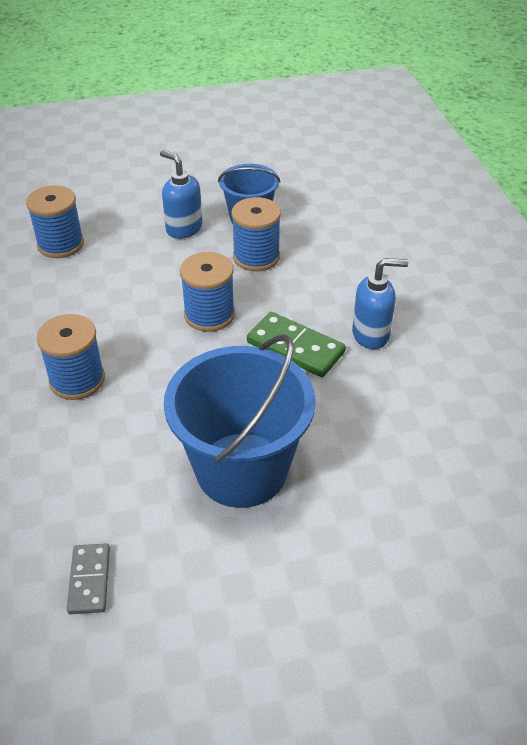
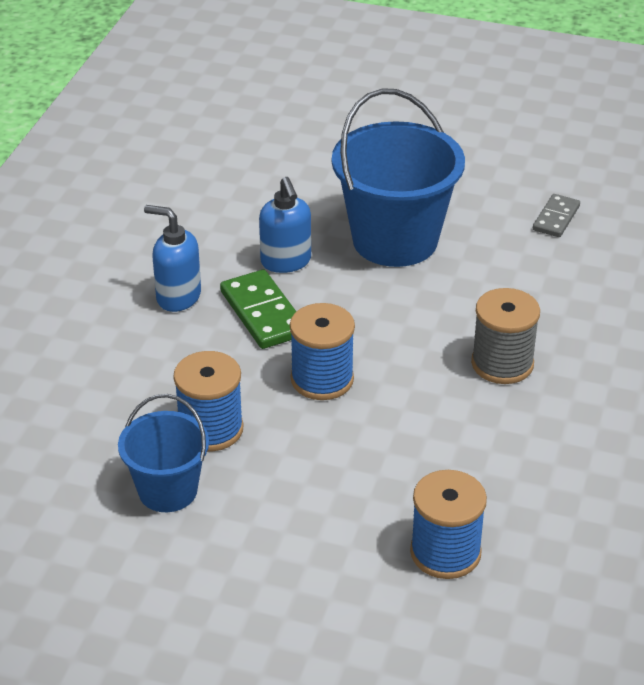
camera: 150 degrees left, 5 degrees down
(77, 380) = (502, 364): blue spool -> grey spool
(183, 228) = (266, 510): blue soap dispenser -> blue soap dispenser (286, 262)

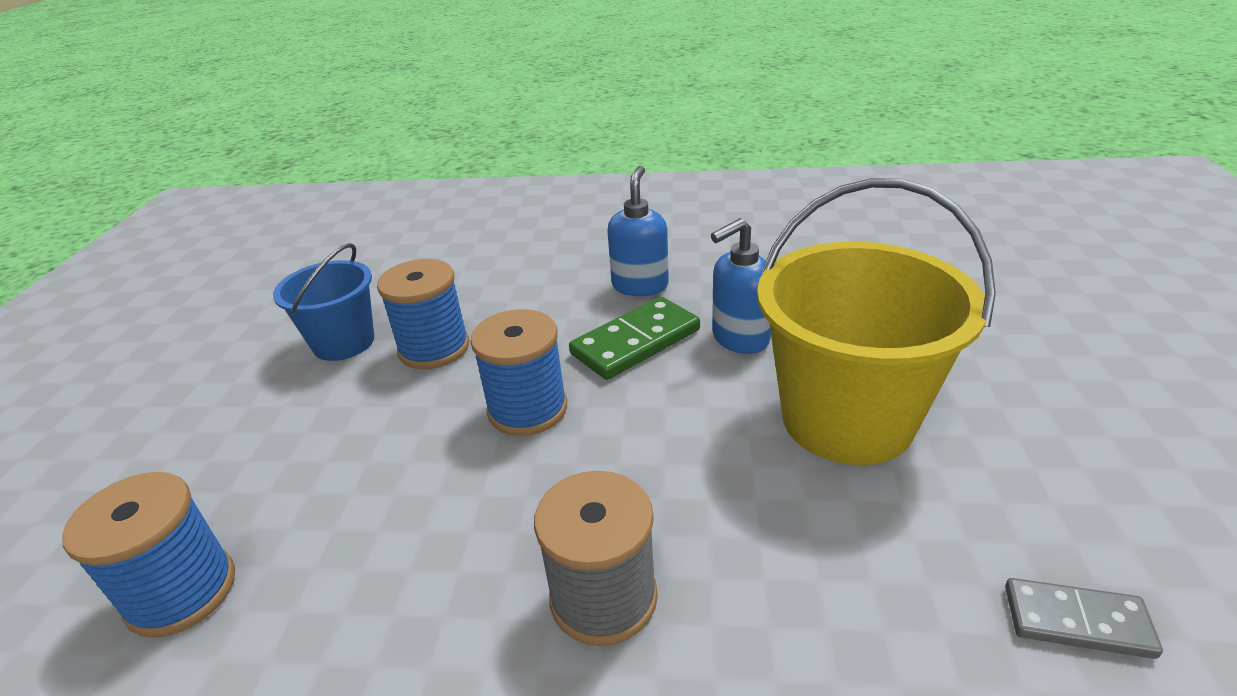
camera: 80 degrees right, 5 degrees down
(395, 240) = (847, 419): blue bucket -> yellow bucket

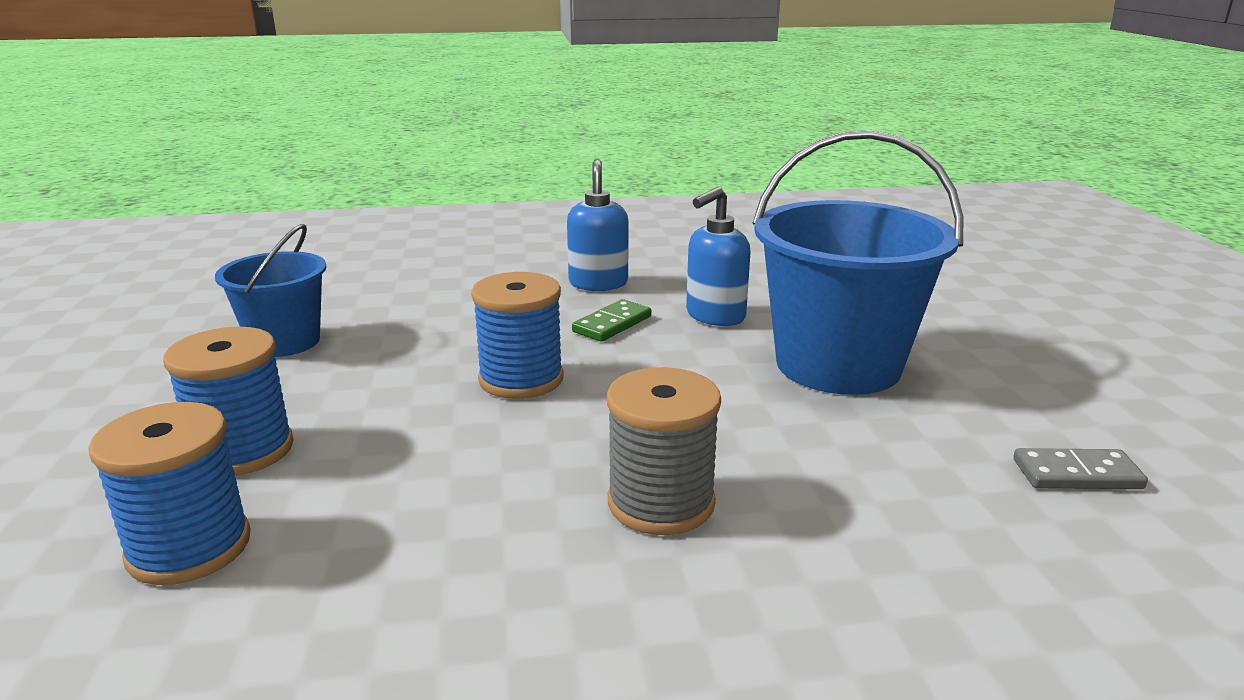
camera: 15 degrees left, 10 degrees down
(434, 348) = (394, 340): blue spool -> blue spool (242, 450)
(635, 342) = (612, 324): green domino -> green domino, size x0.63
(847, 419) = (838, 365): yellow bucket -> blue bucket

